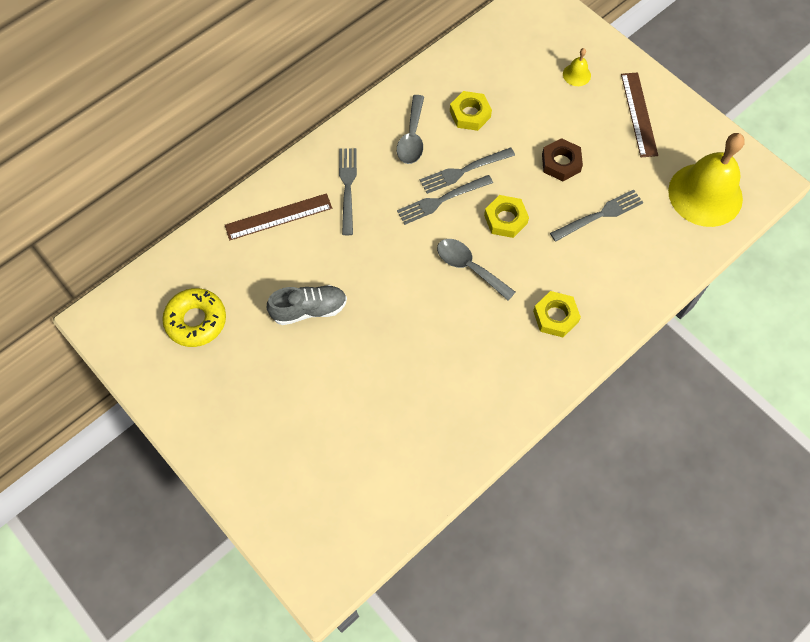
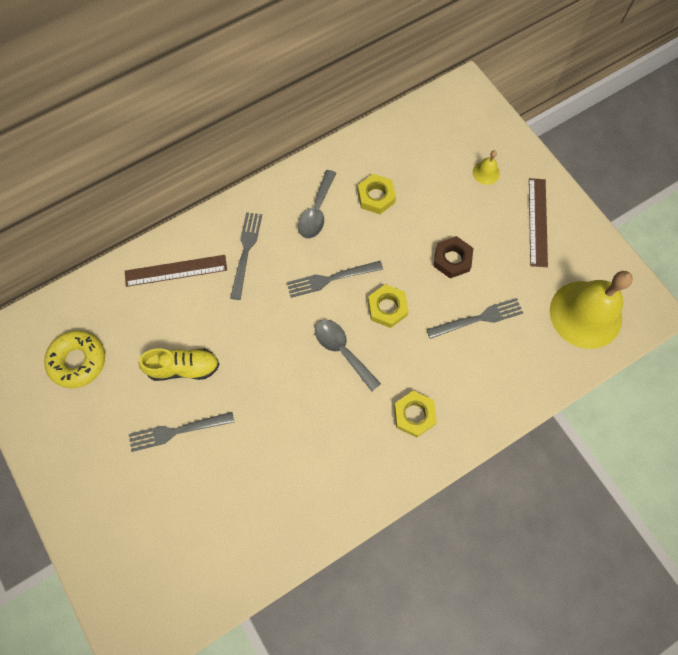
camera: 10 degrees right, 5 degrees up
(309, 309) = (183, 368): grey shoe -> yellow shoe
(463, 171) = (357, 253): grey fork -> grey fork (176, 431)

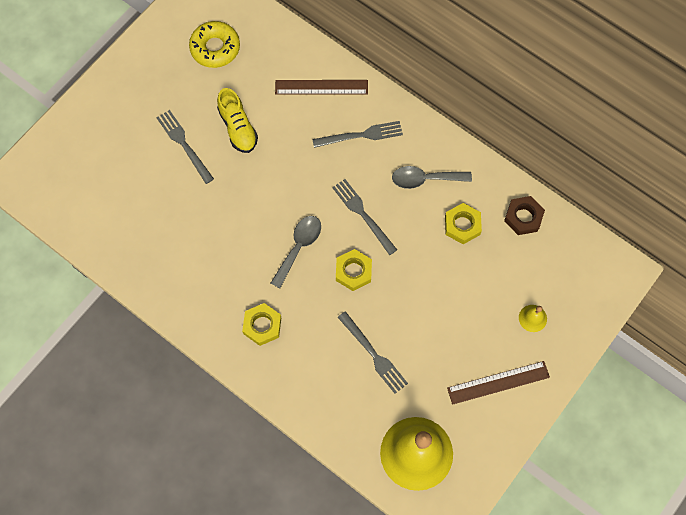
camera: 70 degrees right, 0 degrees up
(176, 270) = (321, 87): brown ruler -> brown ruler turned 60 degrees counterclockwise
(452, 259) = (424, 314): brown nut -> brown nut (523, 217)

